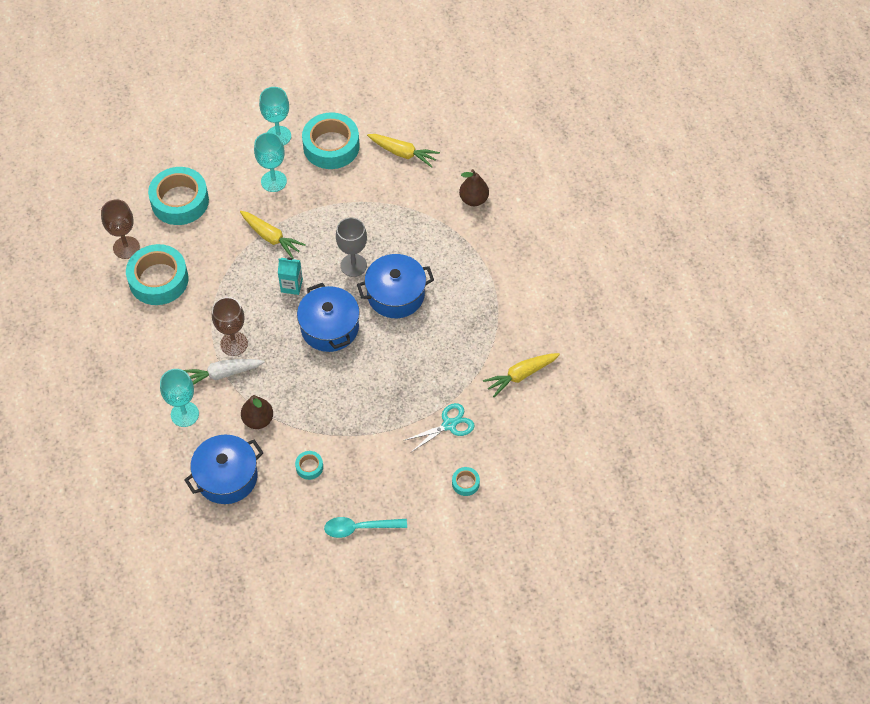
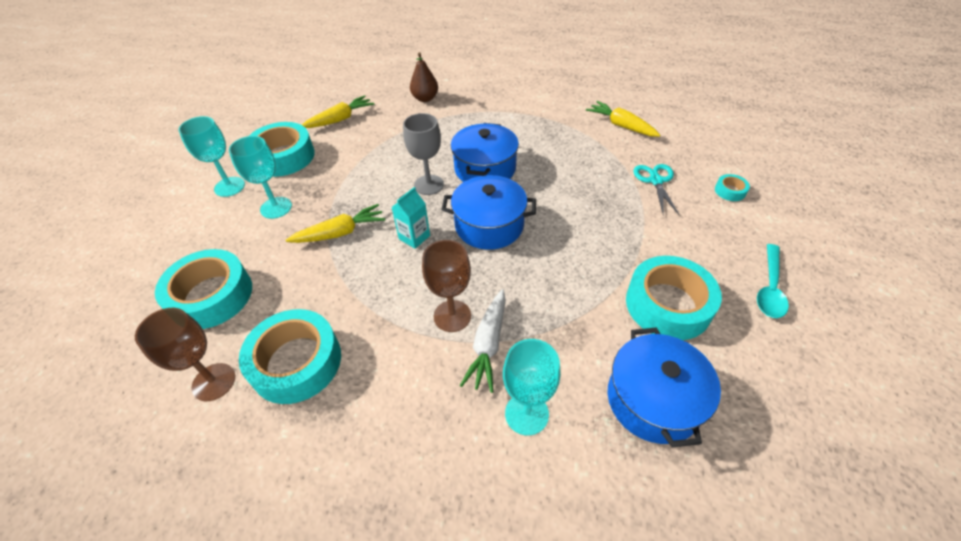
camera: 60 degrees left, 10 degrees down
(258, 420) = (577, 331): brown pear -> none
(309, 467) = (668, 305): turquoise tape -> turquoise tape, size x2.31
(521, 375) = (621, 126): yellow carrot -> yellow carrot turned 135 degrees clockwise

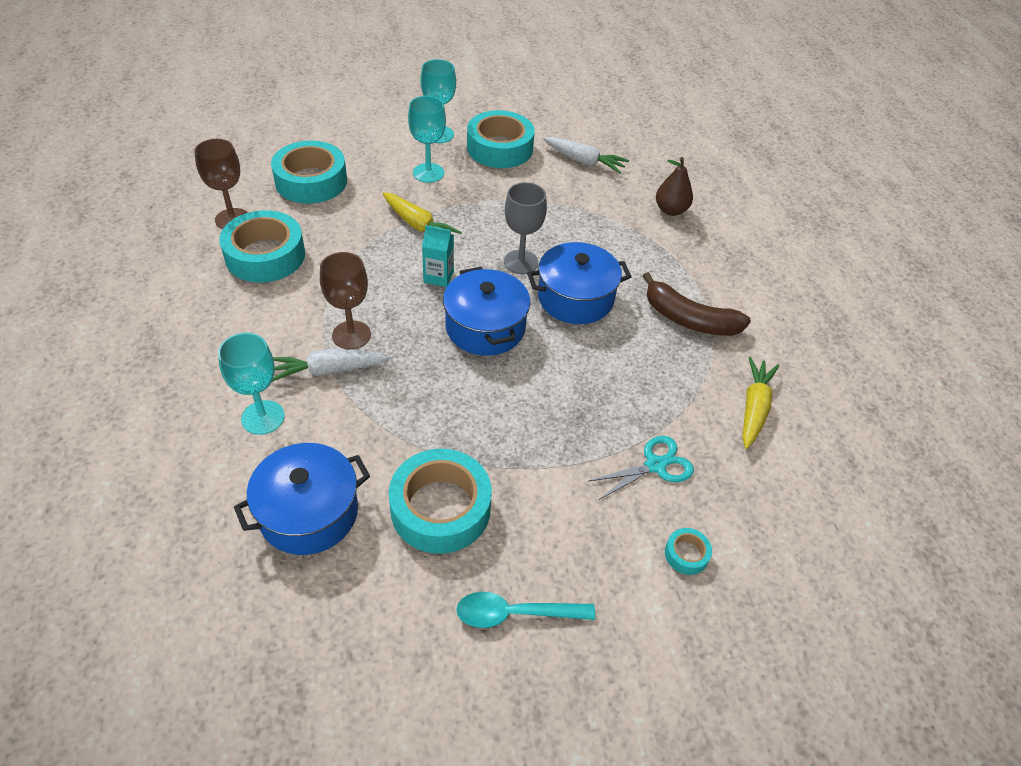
camera: 60 degrees right, 0 degrees up
(340, 119) = (583, 161): yellow carrot -> white carrot
(534, 125) = (689, 319): none -> brown banana

